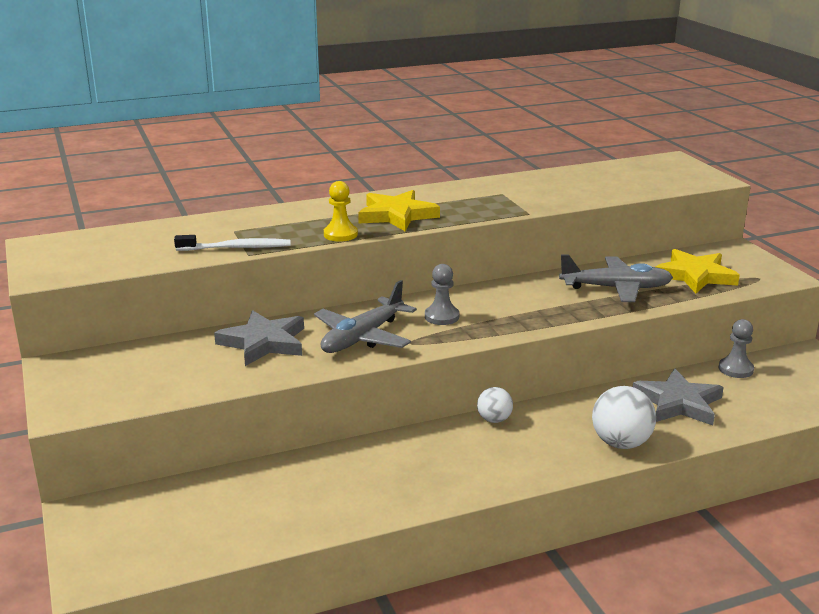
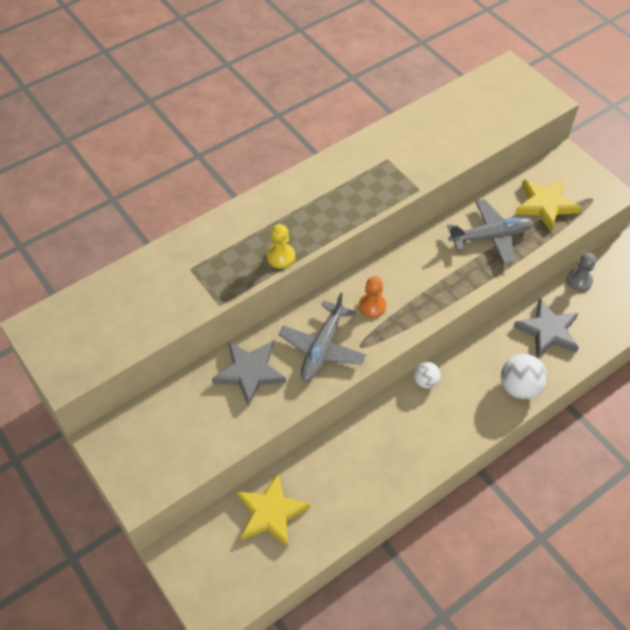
camera: 15 degrees left, 30 degrees up
(236, 248) = (205, 297): white toothbrush -> none
(396, 215) = (314, 214): yellow star -> yellow star (271, 512)
(441, 317) = (372, 306): grey pawn -> orange pawn

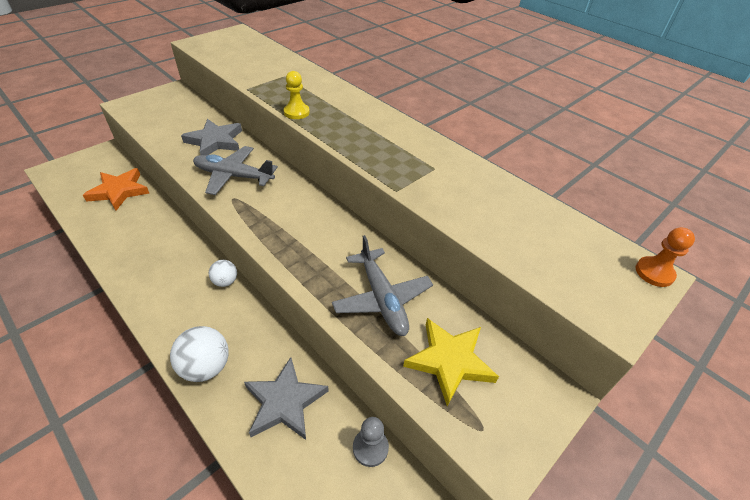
camera: 80 degrees right, 10 degrees down
(271, 512) = (119, 191): yellow star -> orange star
(372, 306) = (278, 204): orange pawn -> orange pawn (654, 273)

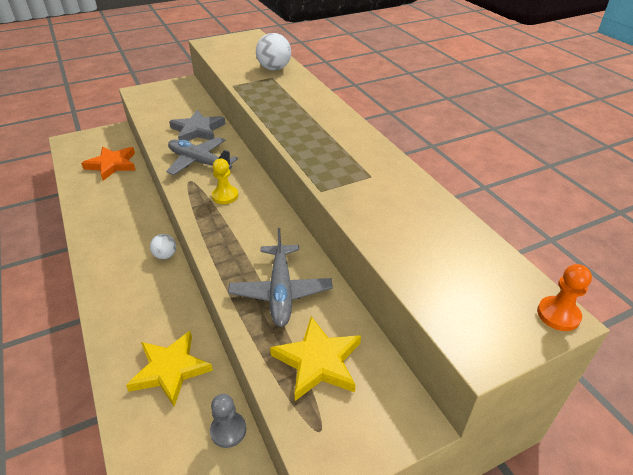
camera: 20 degrees right, 5 degrees down
(206, 367) = (118, 323): white ball -> white ball (274, 69)
(285, 402) = (170, 369): grey star -> yellow star
(296, 112) = (265, 110): yellow pawn -> yellow pawn (225, 196)

